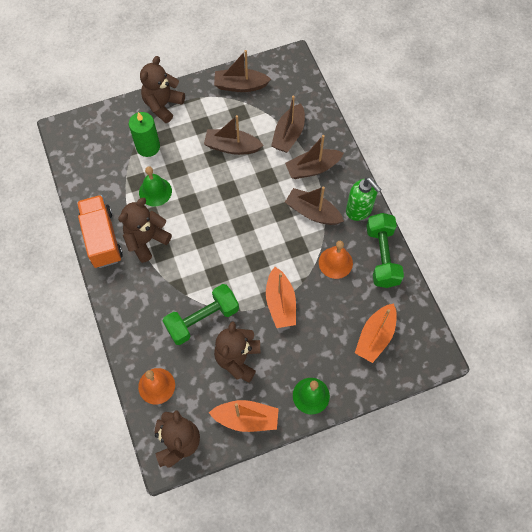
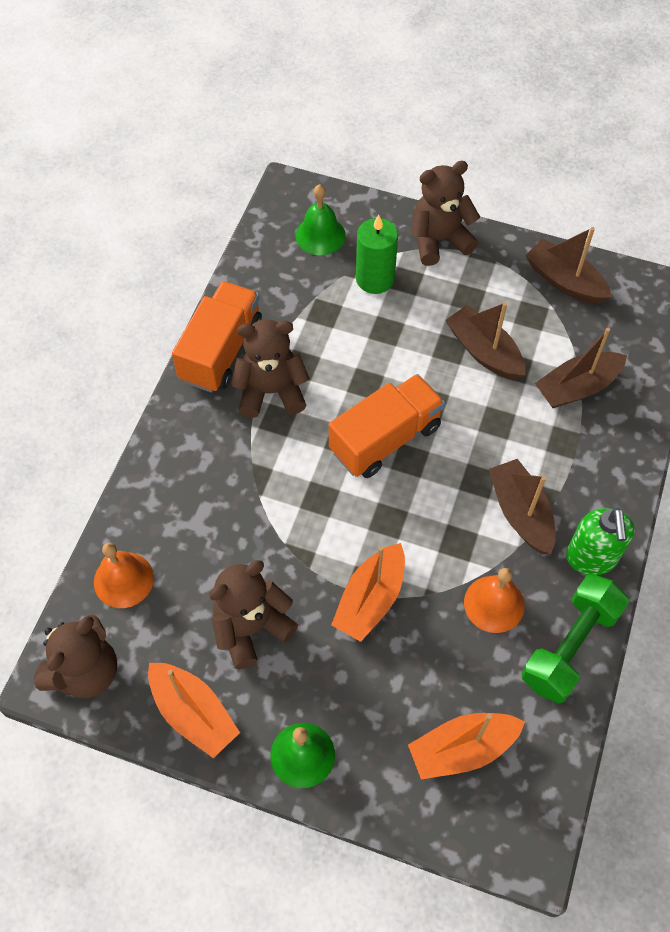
camera: 40 degrees right, 5 degrees down
(155, 191) = (335, 339): green bell -> green bell (320, 235)
(202, 319) = (252, 541): green dumbbell -> none
(222, 223) = (385, 439): none -> orange truck
(312, 168) = (572, 455): brown boat -> none

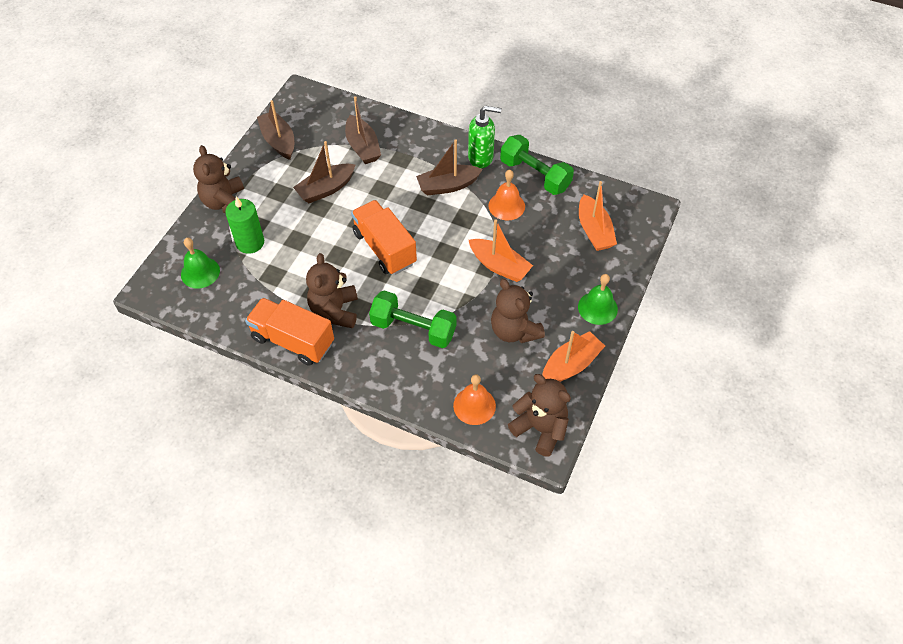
camera: 85 degrees left, 5 degrees down
(247, 490) = (413, 328): none -> green dumbbell
(564, 281) = (278, 141): brown boat -> brown boat turned 105 degrees clockwise

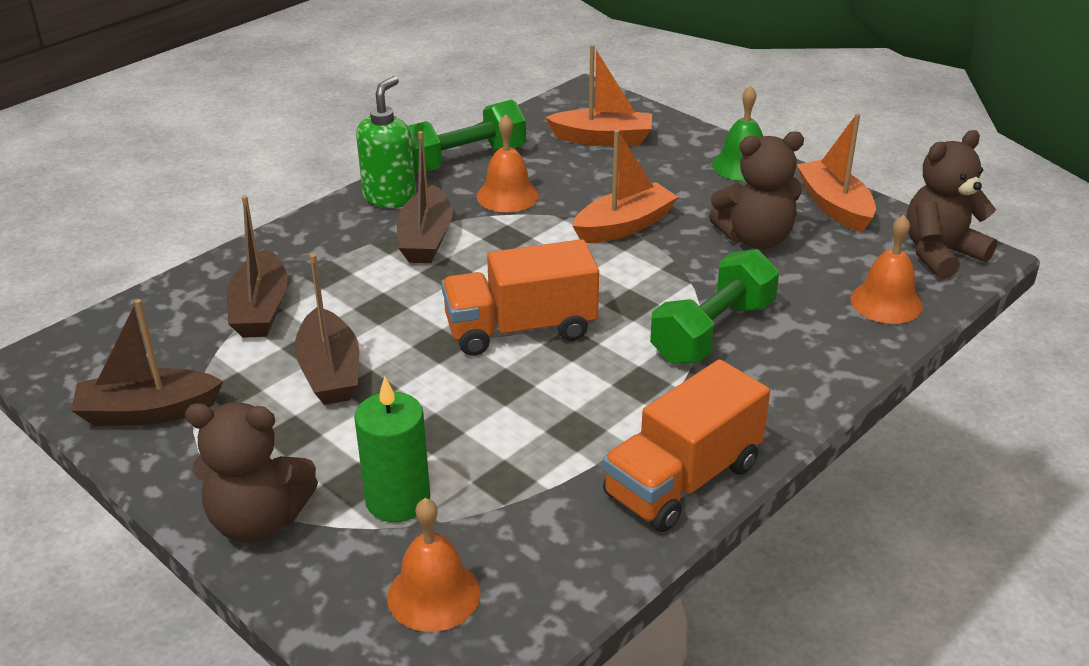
camera: 70 degrees left, 20 degrees down
(200, 272) = (434, 594): green bell -> orange bell
(335, 311) = (634, 413): brown teddy bear -> none
(363, 147) = (260, 309): brown boat -> brown boat turned 90 degrees clockwise

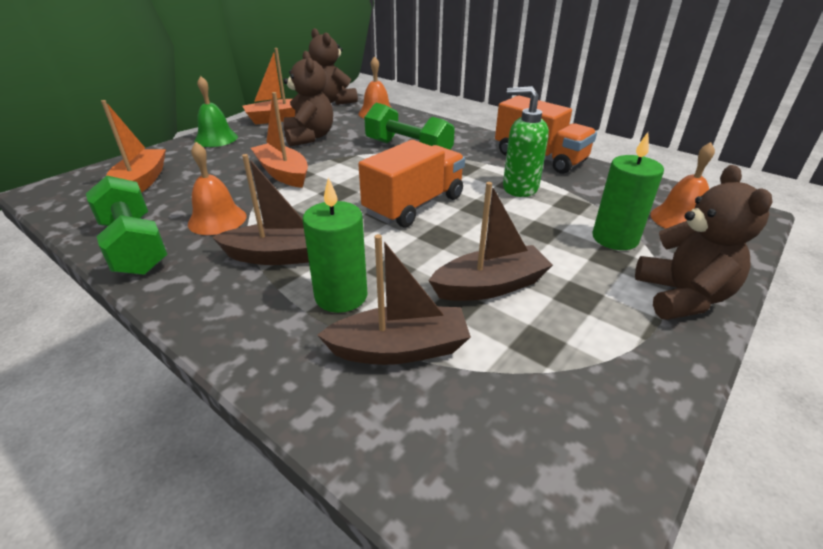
camera: 95 degrees left, 0 degrees up
(148, 412) = (600, 404): brown boat -> none
(346, 277) = (341, 296): none -> green candle
(390, 197) = (189, 285): green soap dispenser -> green soap dispenser (519, 188)
(520, 329) = (414, 205): orange truck -> orange truck turned 120 degrees counterclockwise

